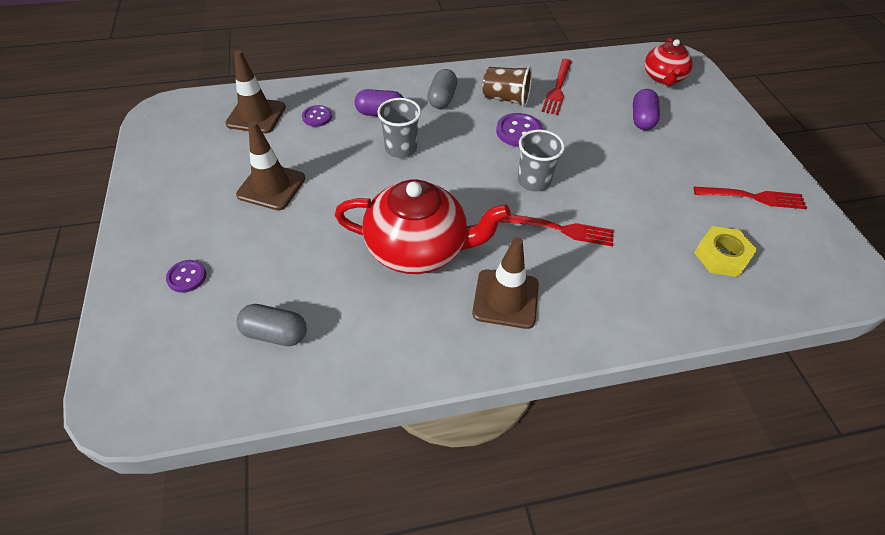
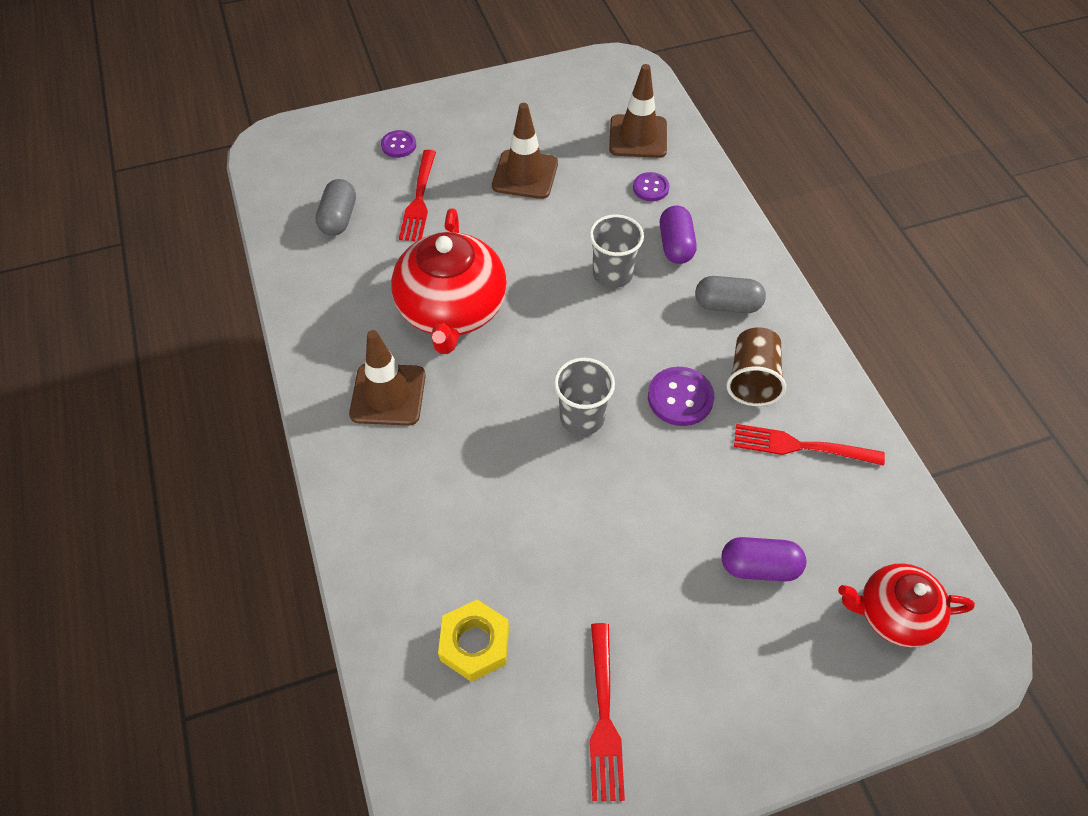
camera: 85 degrees right, 5 degrees up
(560, 229) = (499, 448): red fork -> red fork (419, 199)

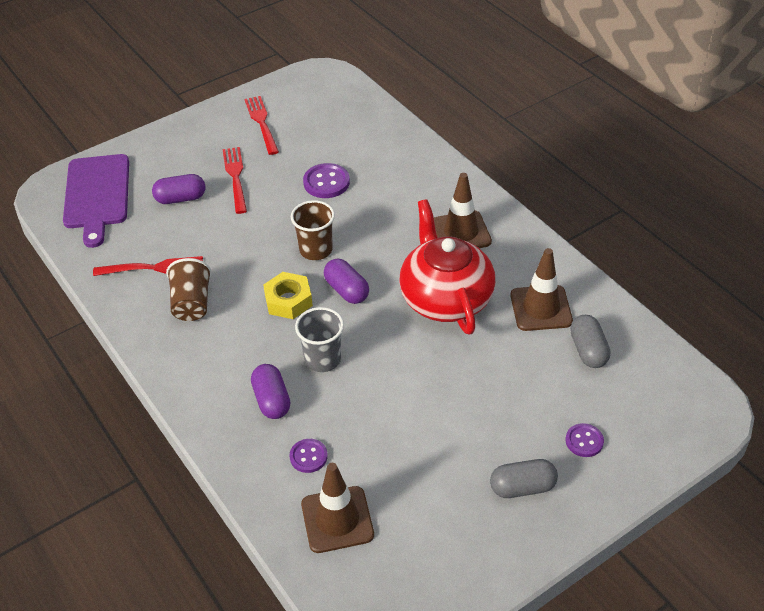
camera: 165 degrees right, 10 degrees down
(419, 199) = (528, 387): red fork -> red fork (235, 177)
(474, 644) = (342, 133): yellow nut -> yellow nut (288, 300)
(525, 175) = (440, 439): brown traffic cone -> brown traffic cone (541, 308)
(561, 349) = (346, 290): none -> purple capsule
(582, 418) = (316, 250): grey cup -> brown cup
(680, 398) = (246, 278): purple button -> purple button (326, 182)
(727, 305) = (217, 356): grey capsule -> grey capsule (522, 487)
(894, 614) = (97, 195): red teapot -> purple cutting board

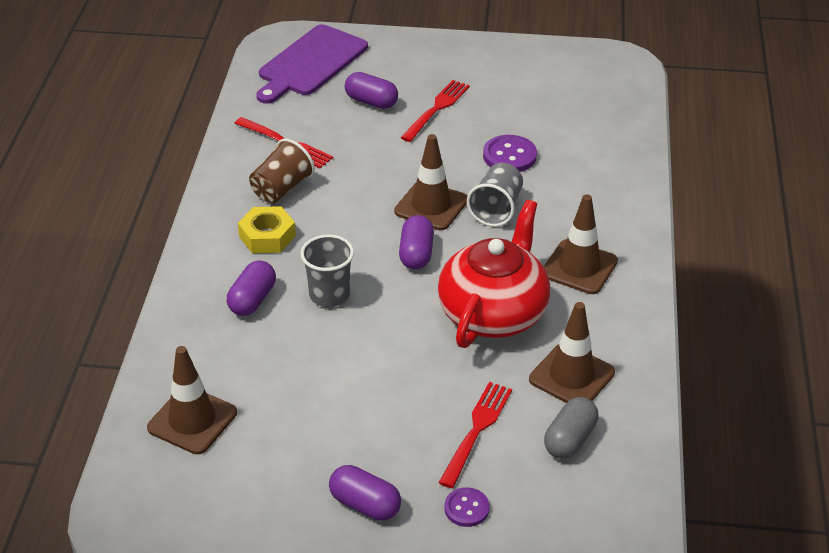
camera: 40 degrees right, 5 degrees down
(262, 123) = (514, 76): red fork -> red fork (476, 430)
(288, 300) = (359, 232): yellow nut -> yellow nut (267, 236)
(308, 456) = (228, 360): purple button -> none
(316, 250) = (431, 206): brown cup -> brown traffic cone
(362, 225) = (496, 209): none -> grey cup
(522, 487) = (365, 504): grey capsule -> purple capsule

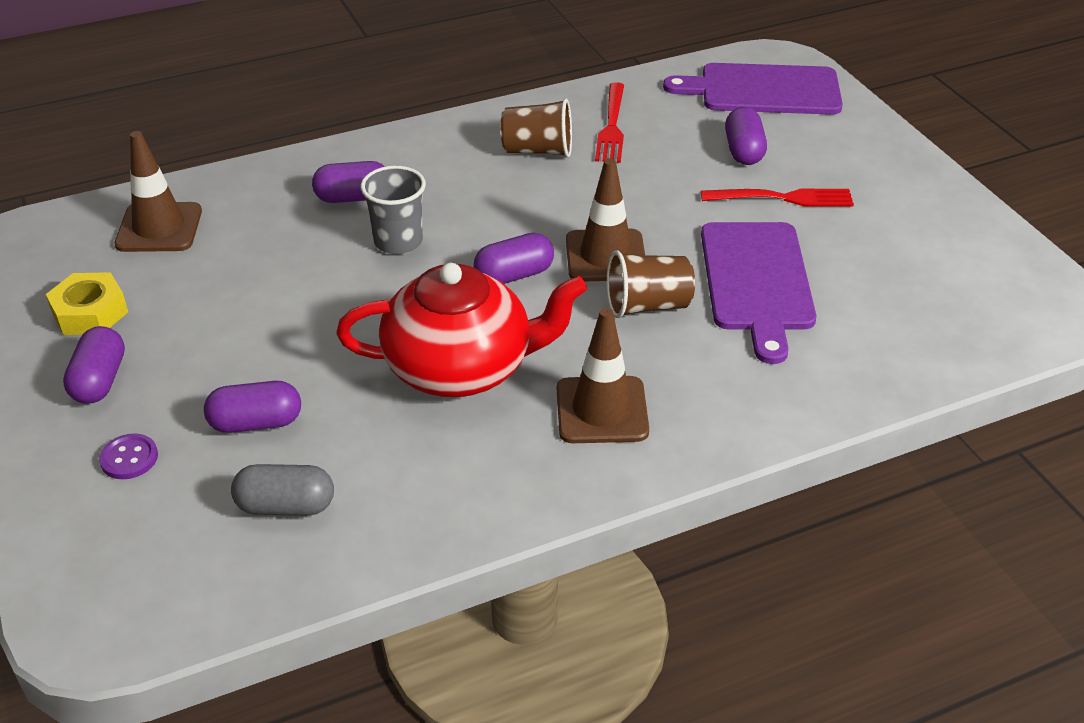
camera: 60 degrees right, 0 degrees up
(267, 236) = (456, 170): yellow nut -> yellow nut (90, 313)
(476, 430) = (256, 423): red fork -> purple capsule
(496, 209) = (647, 306): grey cup -> brown cup
(509, 156) = (756, 281): purple button -> purple cutting board
(571, 376) = (397, 470): brown traffic cone -> none

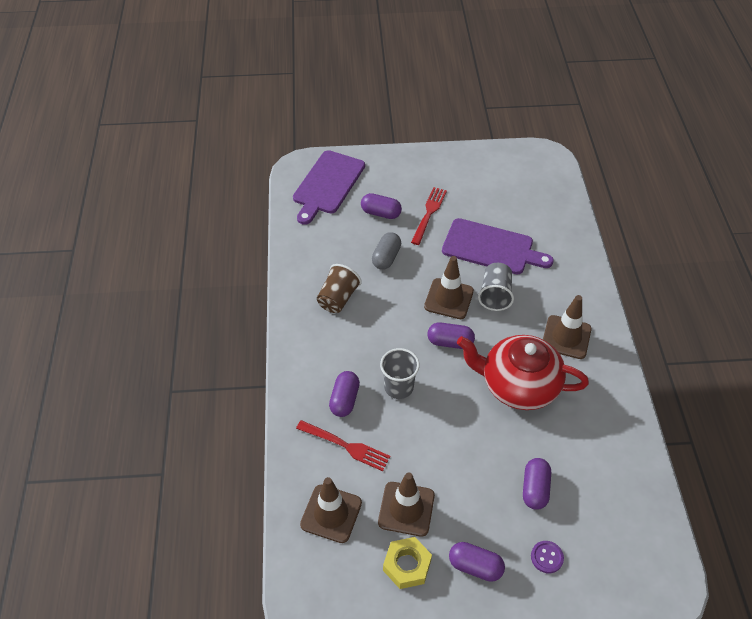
camera: 70 degrees left, 10 degrees up
(183, 293) = (406, 509): none -> brown traffic cone
(286, 506) = (601, 486): grey capsule -> grey capsule (386, 257)
(461, 368) = (518, 385): red teapot -> red teapot turned 90 degrees counterclockwise
(514, 275) = (450, 342): purple capsule -> purple capsule turned 75 degrees counterclockwise
(612, 126) = (330, 258): red fork -> red fork (346, 446)
(647, 306) = (495, 295): brown cup -> grey cup

